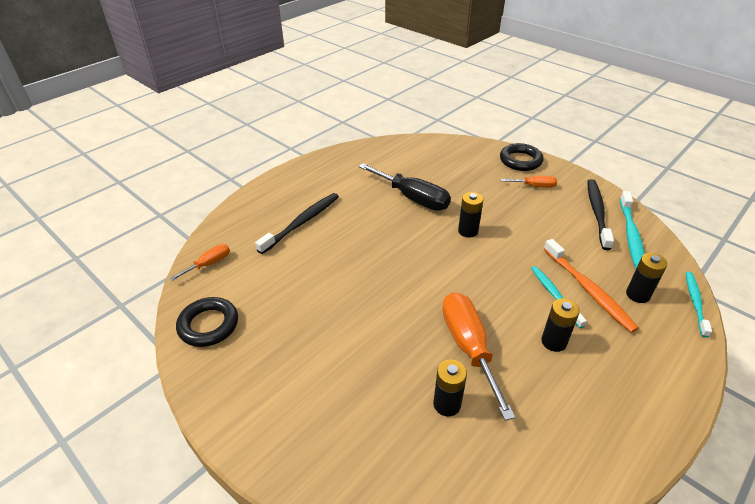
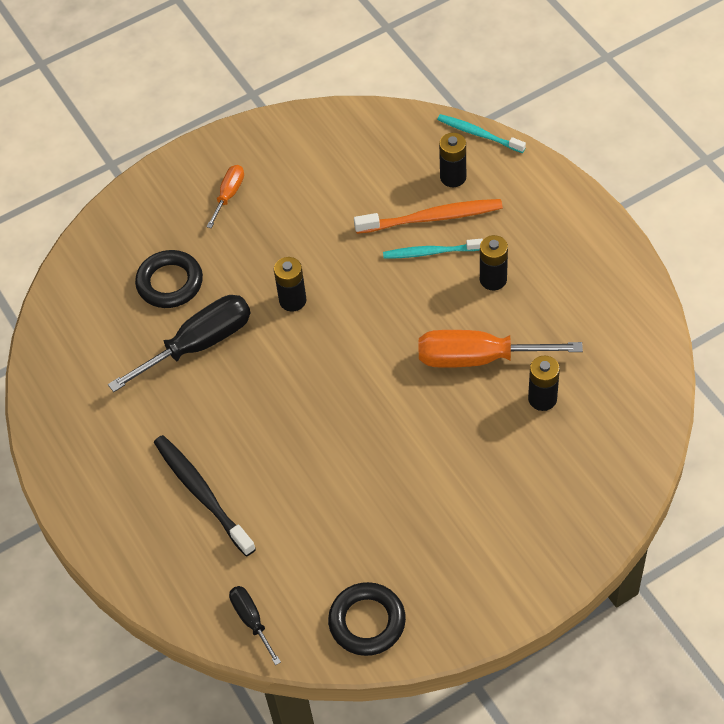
camera: 70 degrees left, 15 degrees up
(209, 264) = (251, 620): orange screwdriver -> black screwdriver
(520, 160) = (163, 188): black ring -> black ring (170, 283)
(597, 212) = (307, 151): black toothbrush -> none
(631, 236) = (362, 138): turquoise toothbrush -> none

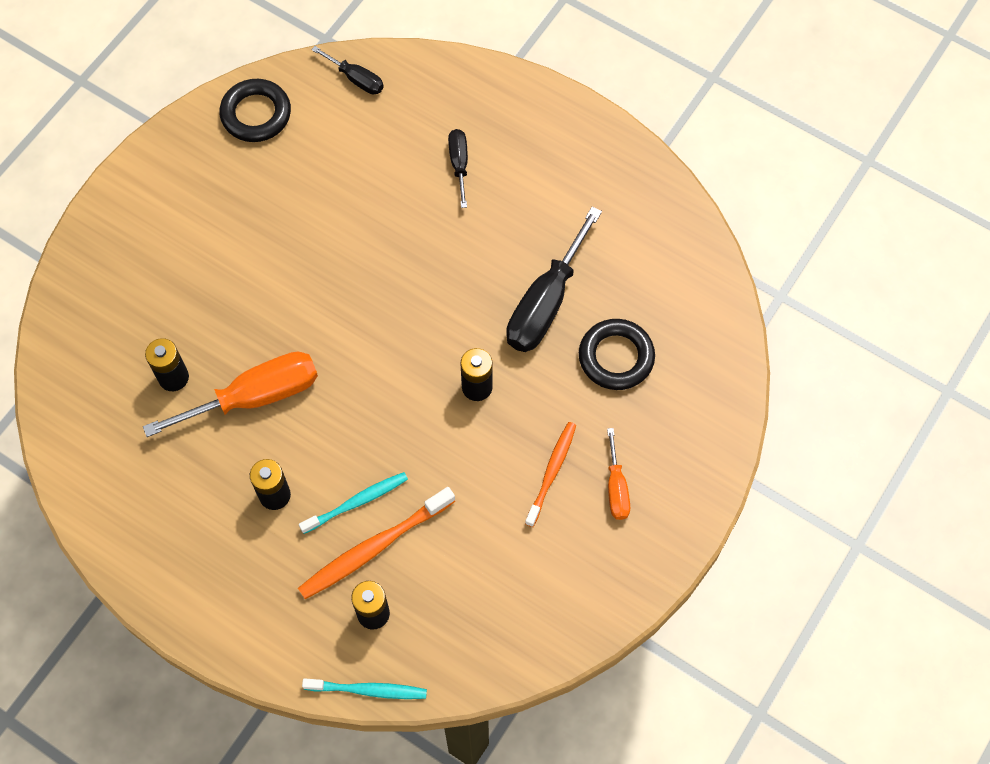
camera: 150 degrees right, 10 degrees up
(201, 493) = (459, 164): black toothbrush -> black screwdriver
(270, 221) = (552, 472): none -> orange toothbrush

